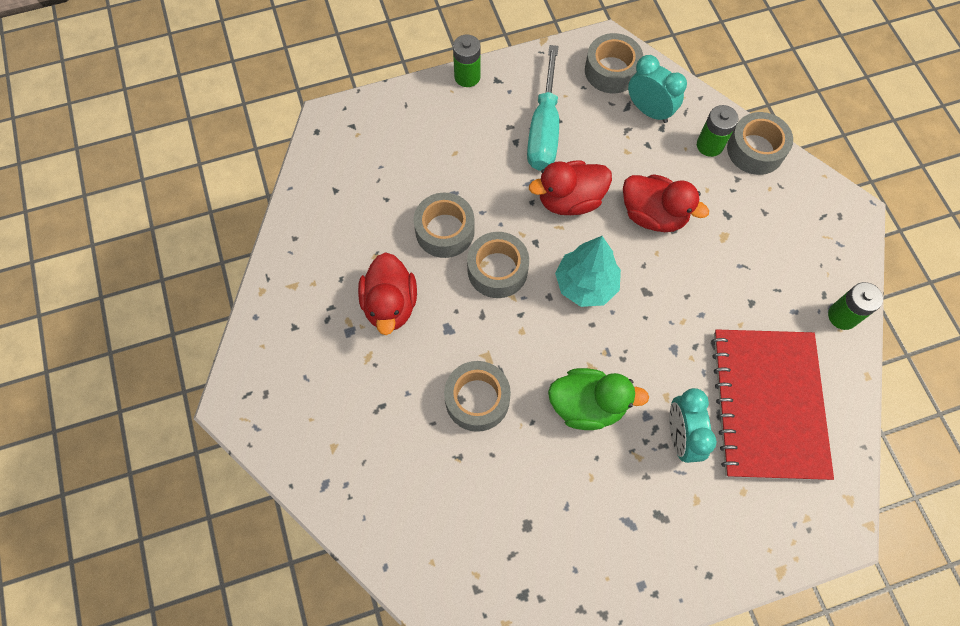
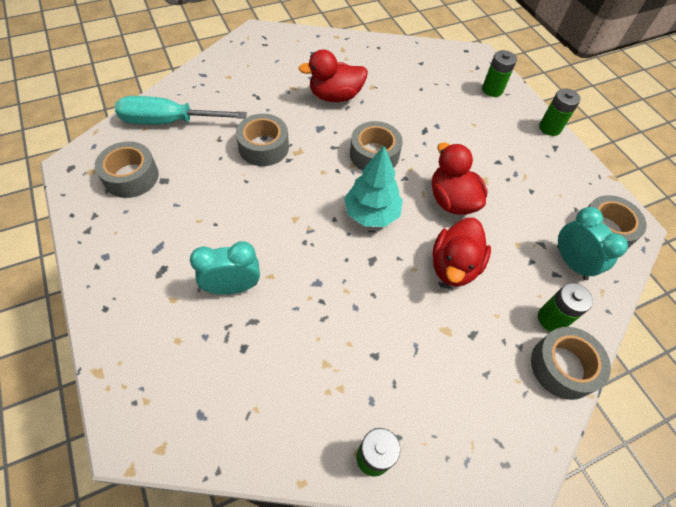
camera: 80 degrees right, 10 degrees down
(397, 119) = (492, 90): none -> green battery
(445, 231) = (402, 122): grey tape -> grey tape (131, 176)
(544, 128) = (519, 180): turquoise screwdriver -> turquoise screwdriver (169, 122)
(587, 405) = (260, 217): green duck -> none
(649, 111) = (571, 263): turquoise clock -> turquoise clock turned 60 degrees counterclockwise
(768, 404) = (264, 367): red notebook -> none

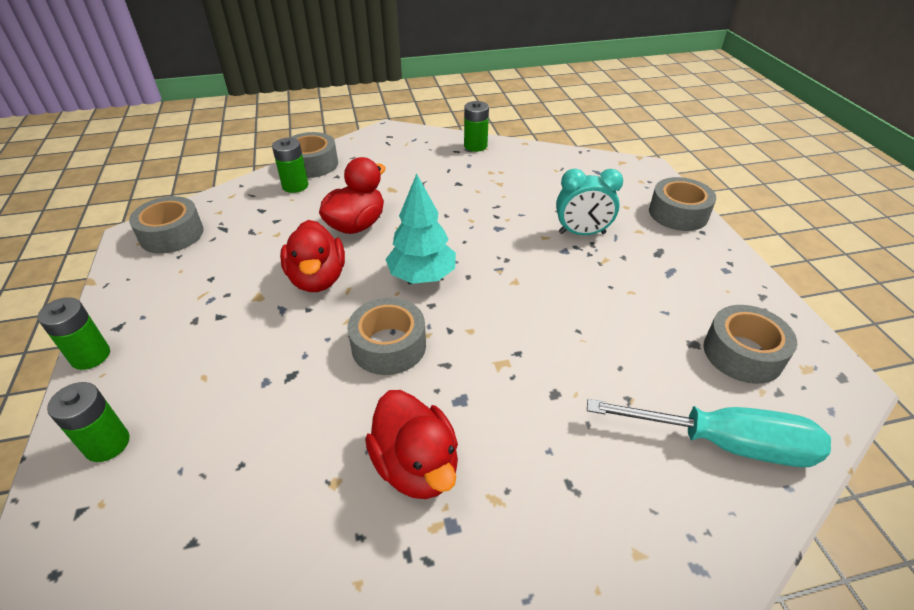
camera: 165 degrees left, 15 degrees down
(264, 147) = (554, 376): grey tape -> grey tape (678, 213)
(335, 96) = (416, 466): red duck -> red duck turned 60 degrees clockwise
(571, 263) = (237, 215): turquoise clock -> none

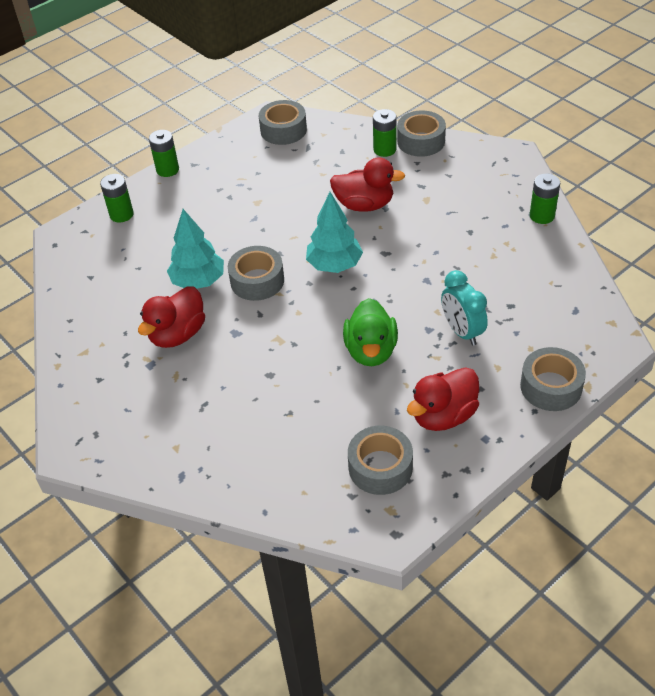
camera: 65 degrees right, 5 degrees up
(317, 279) = (293, 218): red duck -> red duck (443, 416)
(336, 403) = (198, 281): none -> turquoise tree
(569, 298) = (371, 351): none -> green duck
(724, 443) = (281, 471): turquoise screwdriver -> none

